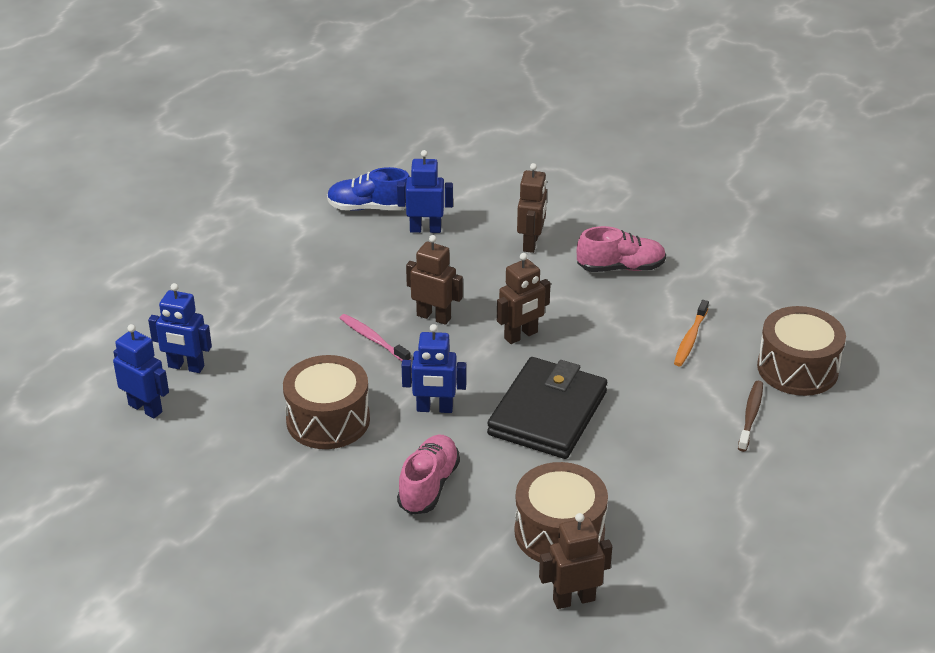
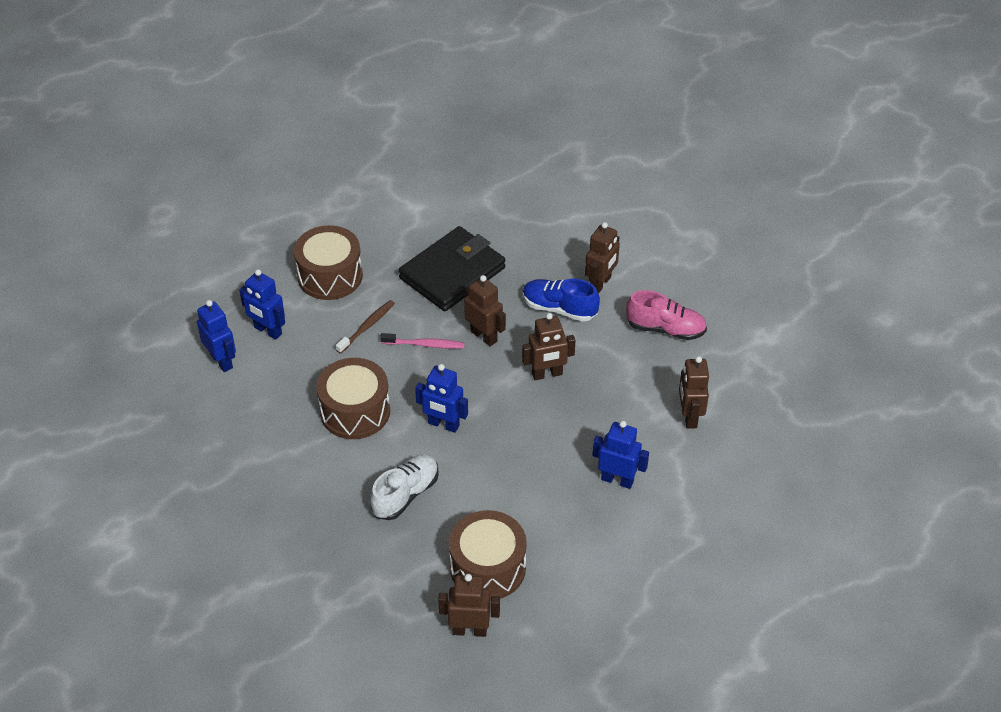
camera: 20 degrees right, 10 degrees up
(369, 207) = (481, 213): blue shoe -> blue shoe (559, 308)
(373, 339) = (424, 344): pink toothbrush -> pink toothbrush turned 120 degrees clockwise
(425, 229) = (518, 247): blue robot -> blue robot (617, 480)
(428, 486) = (405, 494): pink shoe -> white shoe
(547, 413) = (532, 455): black wallet -> black wallet (452, 273)
(690, 339) = (689, 416): orange toothbrush -> brown robot
(750, 415) = (701, 506): brown toothbrush -> brown toothbrush (367, 327)
(797, 368) = (767, 472): brown drum -> brown drum (330, 276)

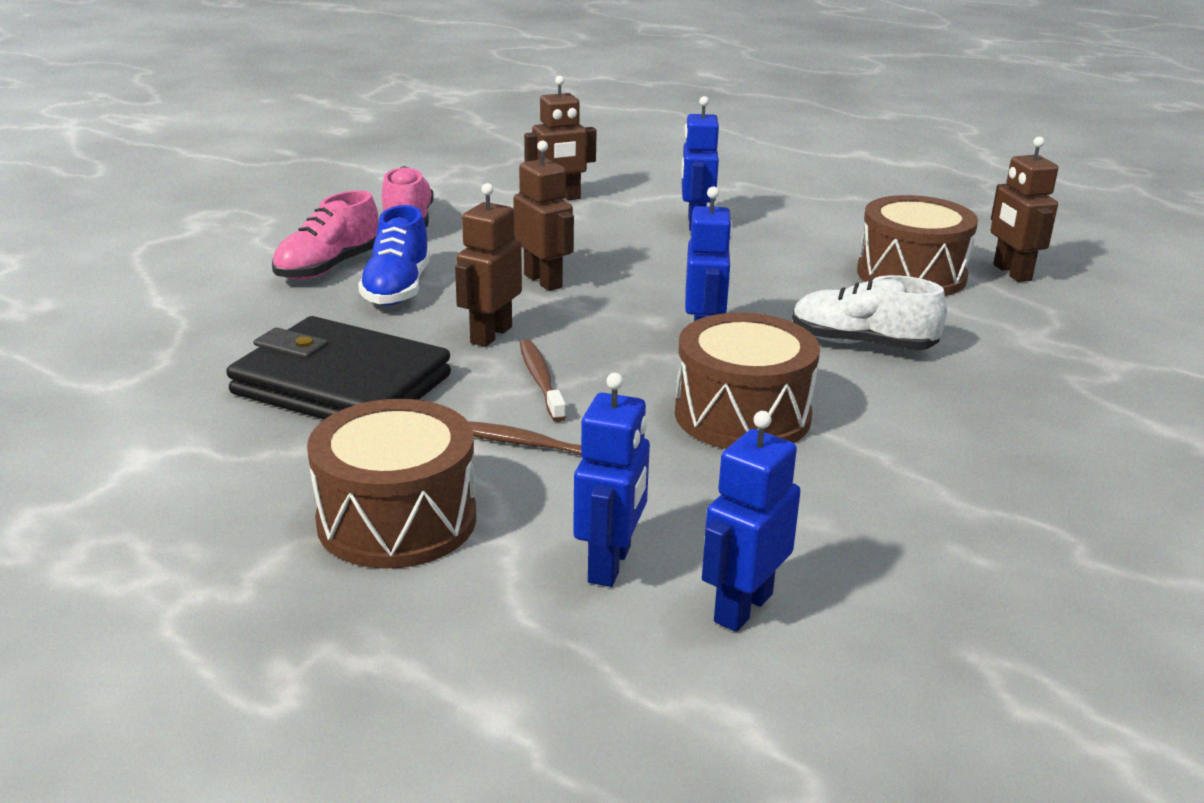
camera: 110 degrees left, 20 degrees down
(424, 344) = (540, 380): pink toothbrush -> brown toothbrush
(600, 284) = (328, 268): brown robot -> pink shoe

